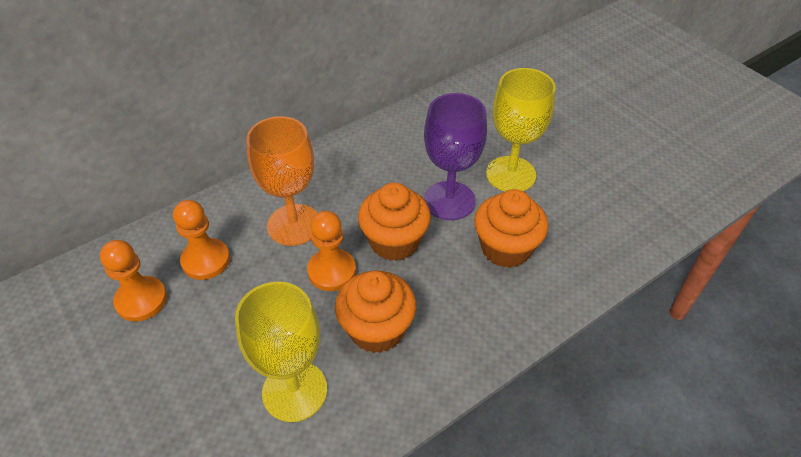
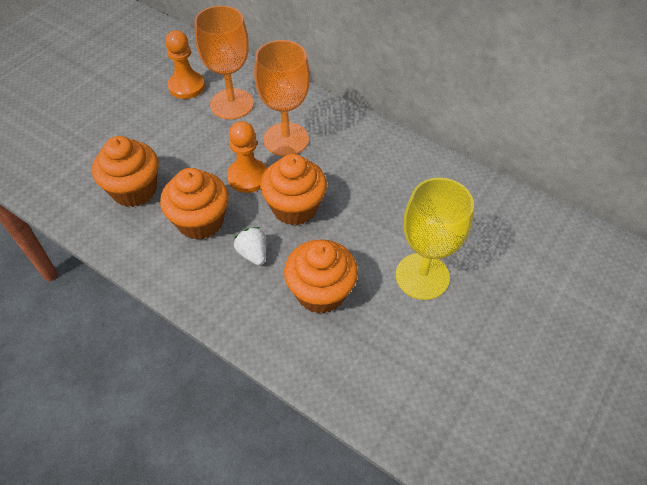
camera: 70 degrees right, 5 degrees up
(206, 260) = (232, 104): orange pawn -> orange goblet
(294, 391) = (134, 190): yellow goblet -> orange cupcake
(440, 291) = (253, 253): none -> white strawberry
(449, 200) = (361, 234): purple goblet -> none

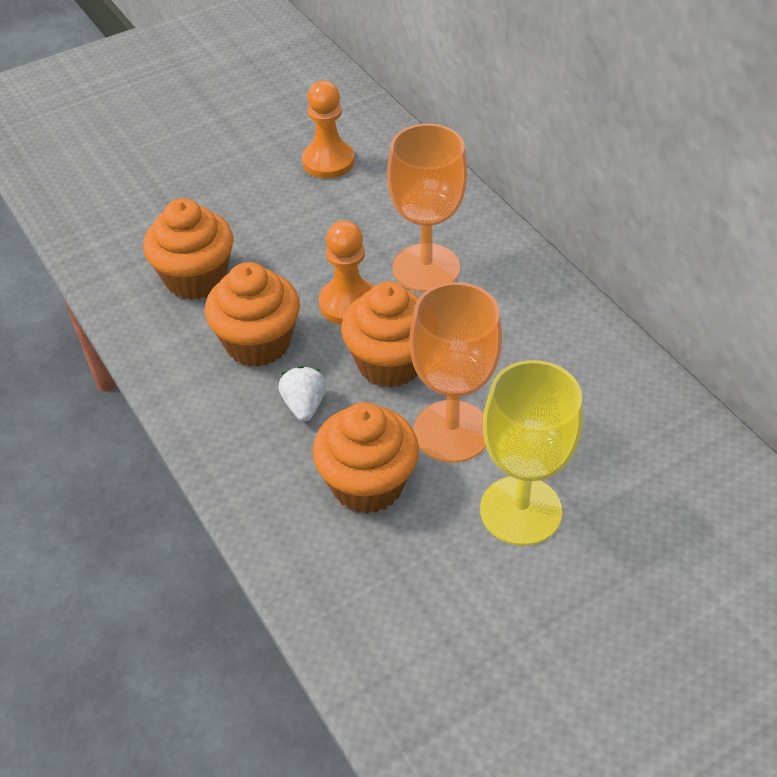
camera: 25 degrees right, 5 degrees down
(232, 104) = (376, 200): orange goblet -> orange goblet (451, 431)

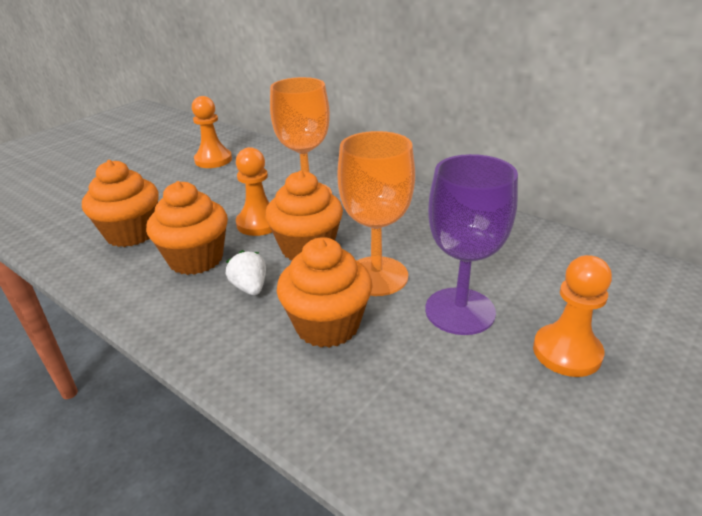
camera: 20 degrees left, 15 degrees down
(520, 510) = (460, 311): yellow goblet -> purple goblet
(605, 600) = (567, 352): none -> orange pawn

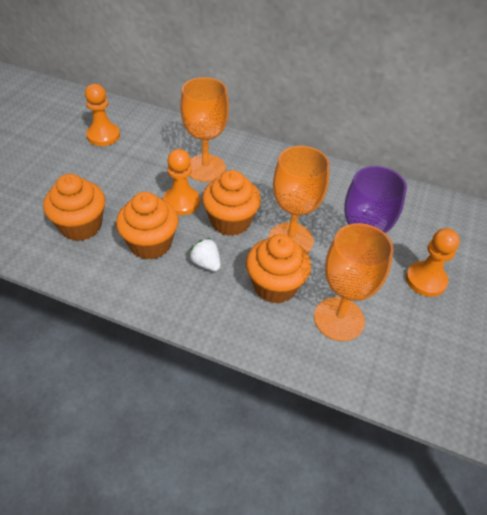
camera: 20 degrees left, 15 degrees up
(403, 382) = (339, 319): none -> orange goblet

